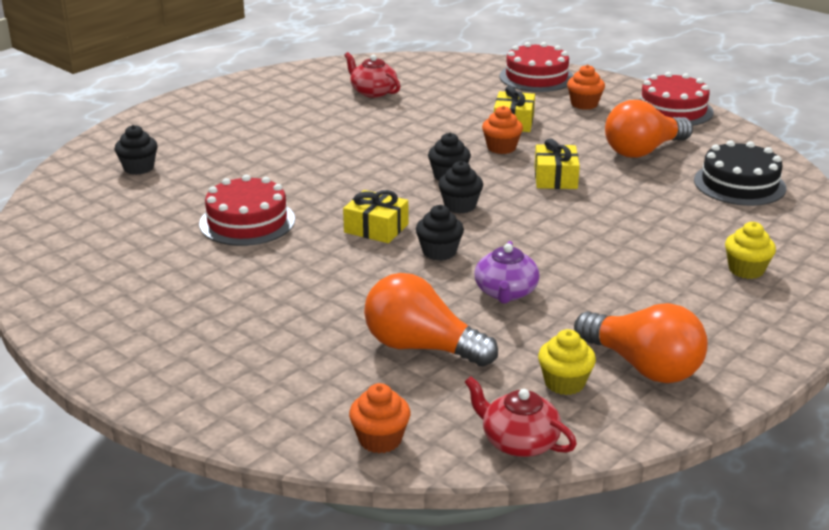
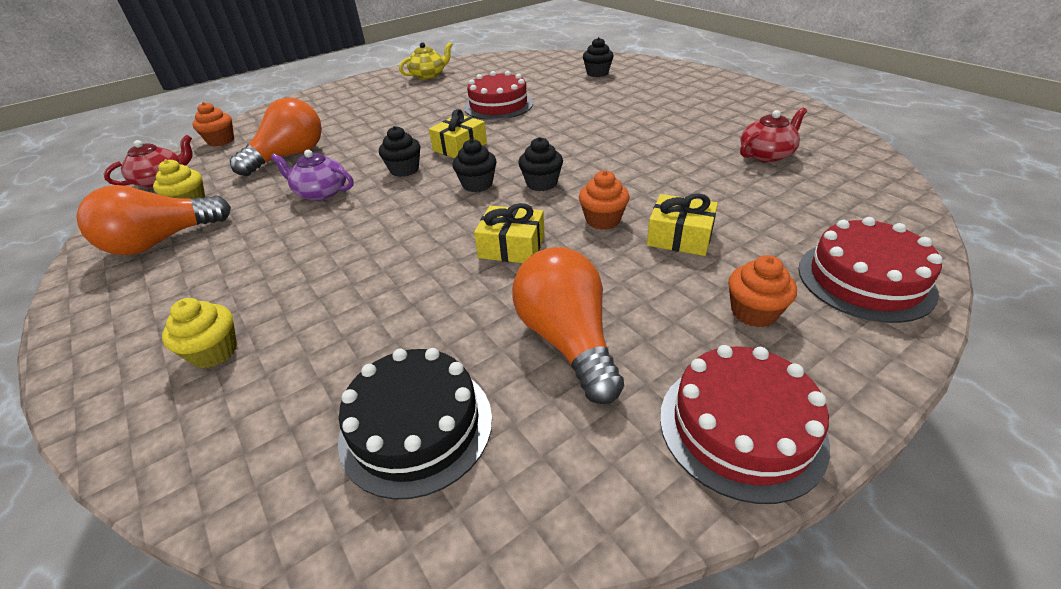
camera: 105 degrees right, 10 degrees up
(100, 300) = (429, 75): none -> yellow teapot

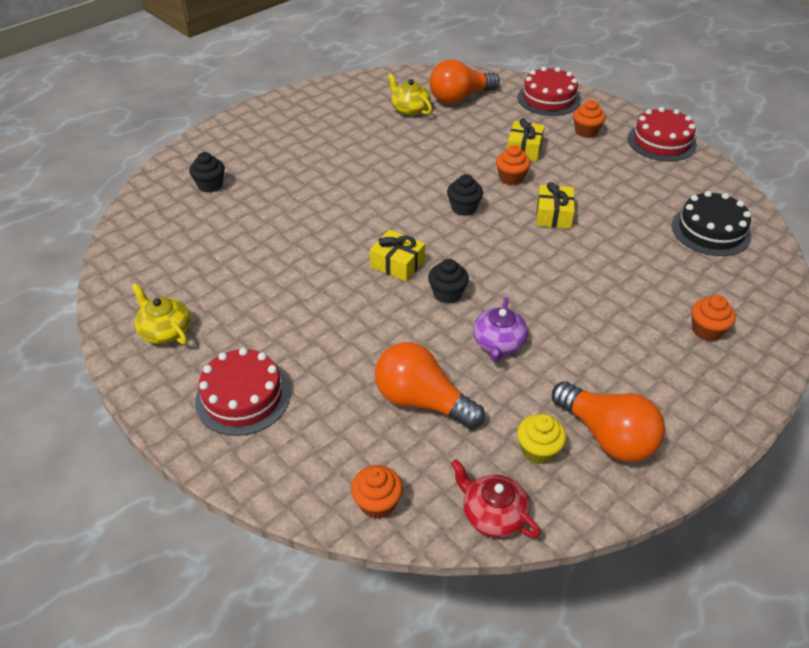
camera: 100 degrees left, 5 degrees up
(214, 352) = (706, 330): yellow cupcake -> orange cupcake
(477, 184) = (470, 242): black cupcake -> none
(498, 105) = (292, 250): red cake -> red cake (243, 397)
(567, 340) = (631, 188): orange light bulb -> orange light bulb (459, 98)
(766, 154) = (410, 109): red teapot -> yellow teapot

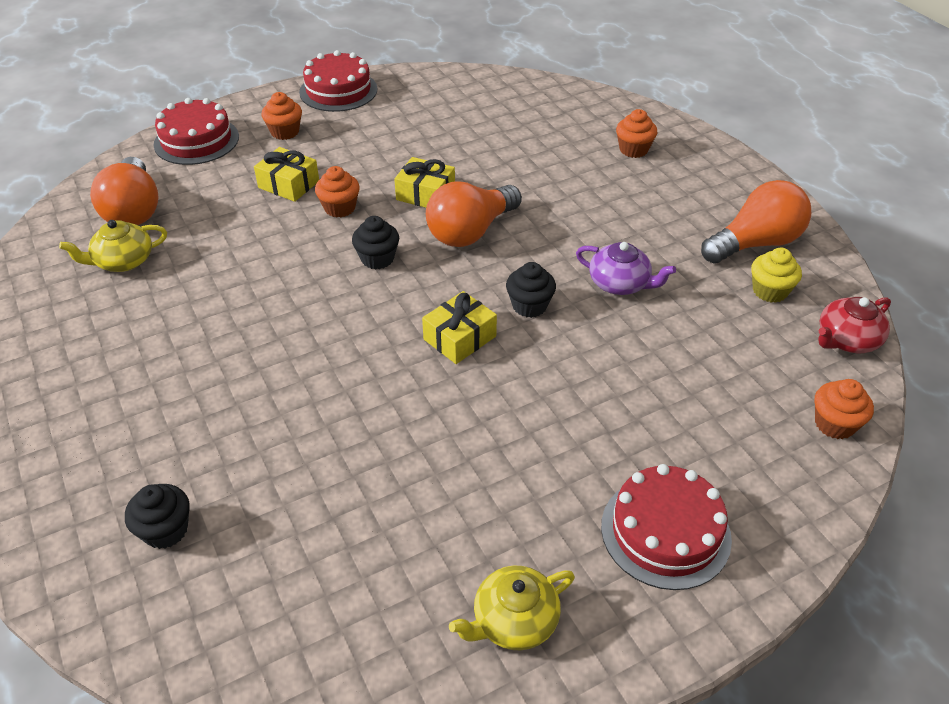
camera: 75 degrees left, 0 degrees up
(422, 401) = (695, 361): orange light bulb -> orange light bulb (470, 232)
(710, 231) = (497, 106): black cake -> none

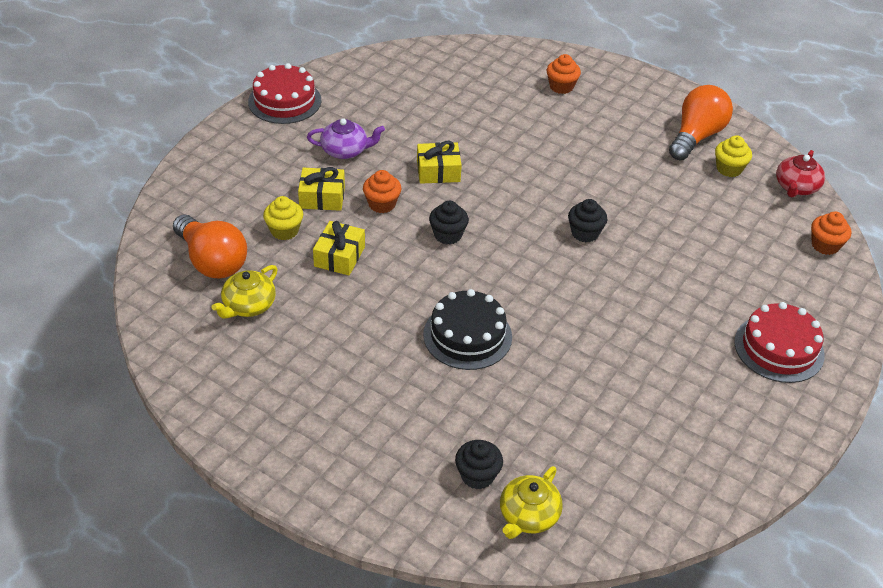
camera: 30 degrees left, 0 degrees up
(196, 140) = (204, 183): red cake -> none
(224, 203) = (284, 230): none -> yellow cupcake
(285, 132) = (274, 152): orange cupcake -> none
(301, 369) = (467, 335): none -> black cake
(460, 338) = (557, 273): yellow gift -> yellow gift (339, 256)
(470, 232) = (498, 191): orange light bulb -> none
(513, 621) = (735, 434): yellow teapot -> yellow teapot (528, 516)
(620, 283) = (631, 196): purple teapot -> purple teapot (345, 150)

